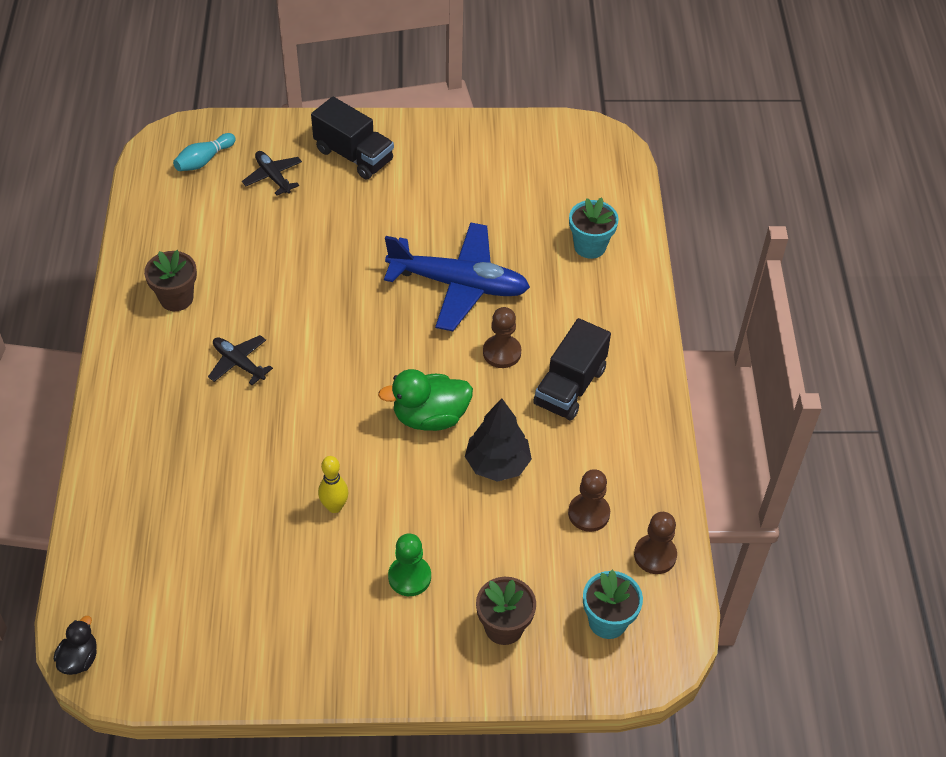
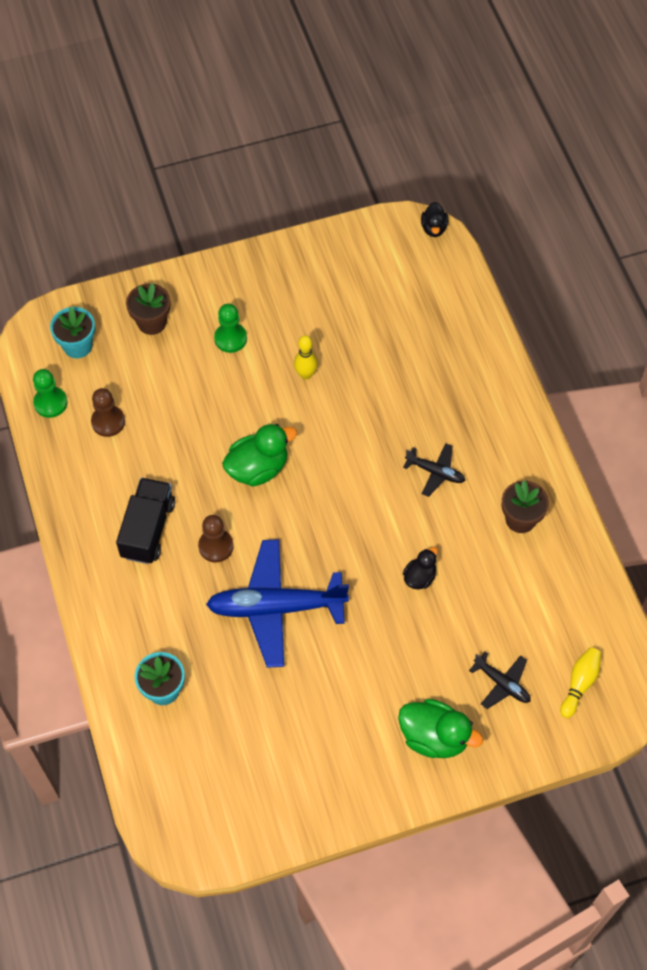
camera: 165 degrees right, 10 degrees up
(204, 160) = (579, 684): turquoise bowling pin -> yellow bowling pin
(305, 274) = (419, 577): none -> black duck
(354, 155) = (434, 737): black truck -> green duck
(497, 464) = (190, 442): black tree -> none
(655, 555) = (50, 403): brown pawn -> green pawn

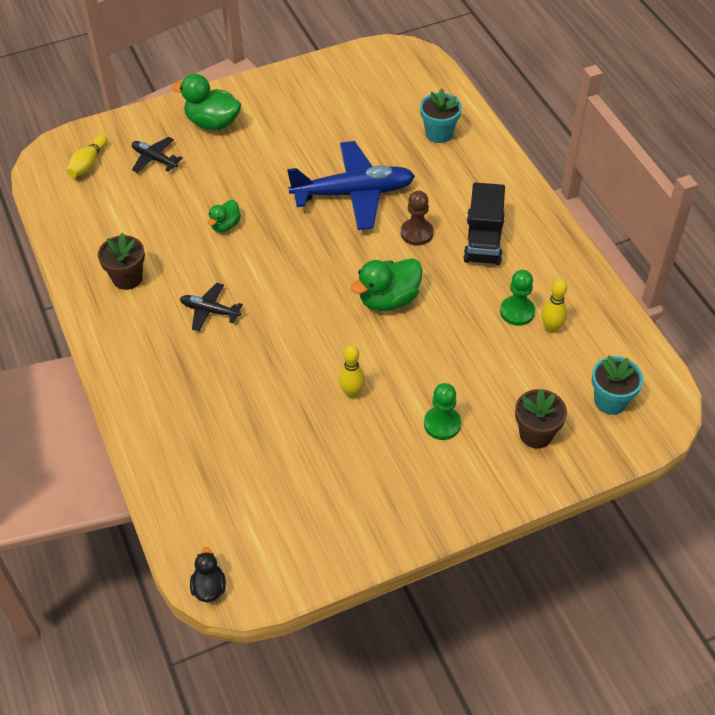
camera: 175 degrees right, 10 degrees down
(50, 403) = (617, 341): green pawn -> green pawn (517, 312)
(108, 422) = (551, 328): brown pawn -> yellow bowling pin
(419, 577) = (225, 225): black duck -> green duck

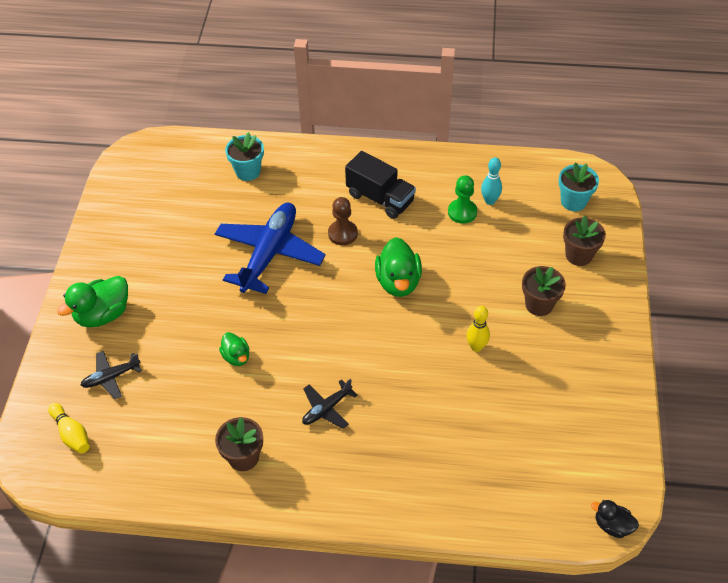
camera: 60 degrees left, 0 degrees up
(442, 424) = (539, 304): green pawn -> brown flower pot
(551, 328) = (490, 201): yellow bowling pin -> turquoise bowling pin

